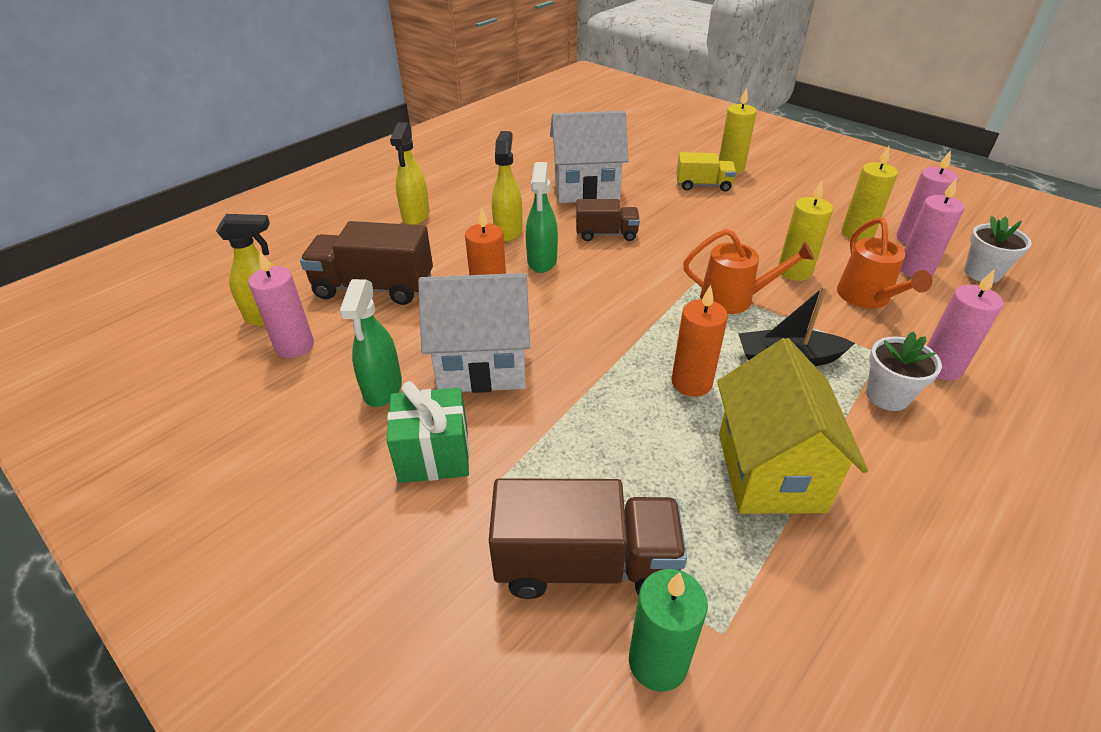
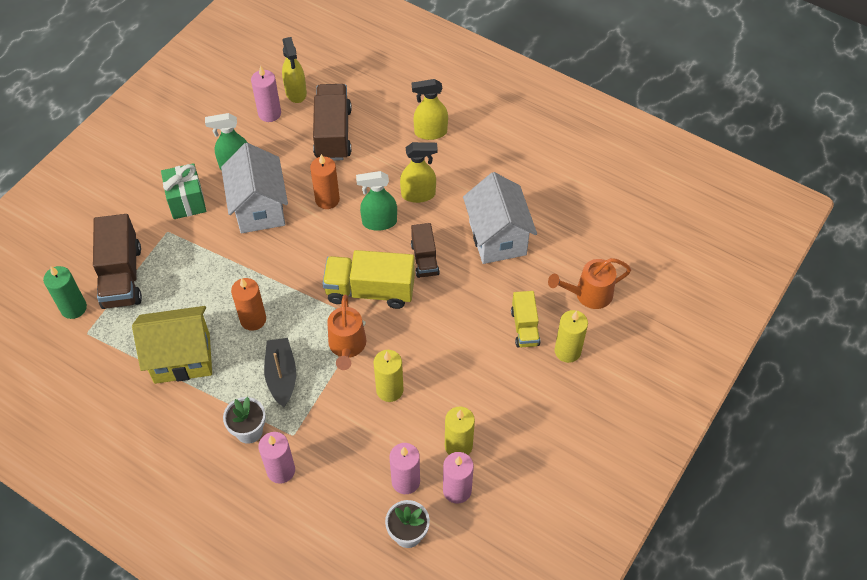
camera: 80 degrees right, 15 degrees up
(648, 275) = (370, 290): none -> yellow truck
(867, 298) = (359, 437): orange watering can -> orange watering can (588, 294)

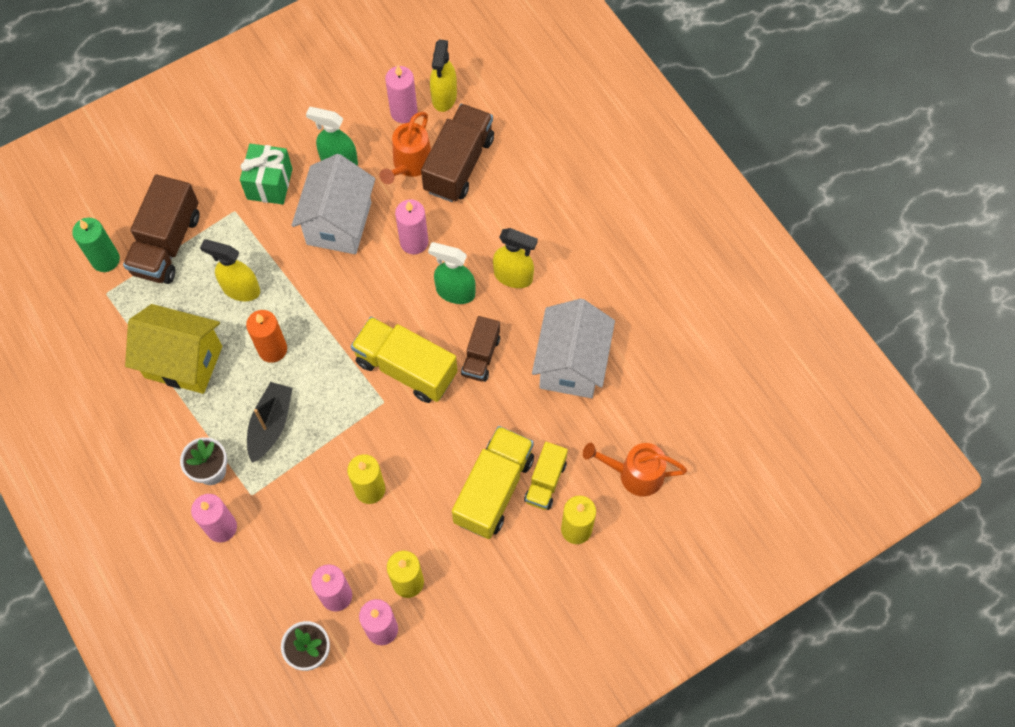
camera: 25 degrees right, 10 degrees up
(327, 199) = (414, 242): orange candle -> pink candle
(347, 347) = (351, 422): orange watering can -> orange watering can (410, 165)
(430, 132) = (565, 205): yellow spray bottle -> yellow spray bottle (241, 289)
(488, 349) = (494, 490): none -> yellow truck

